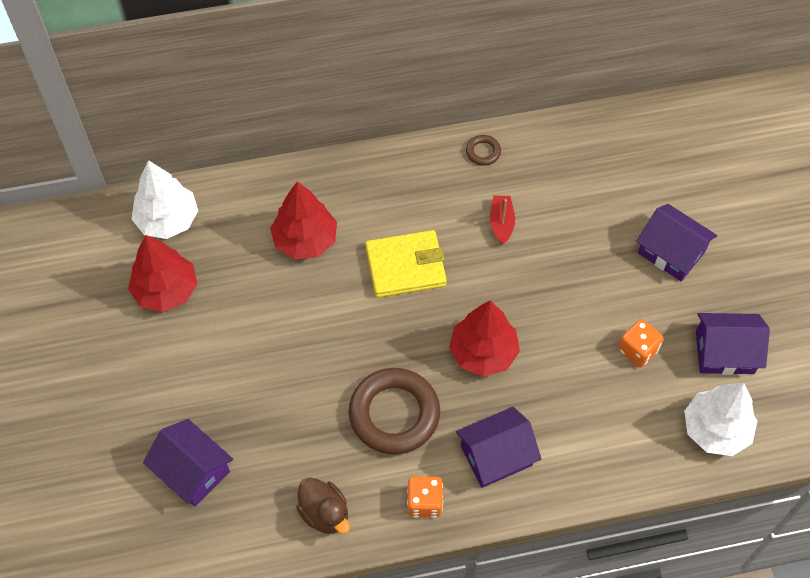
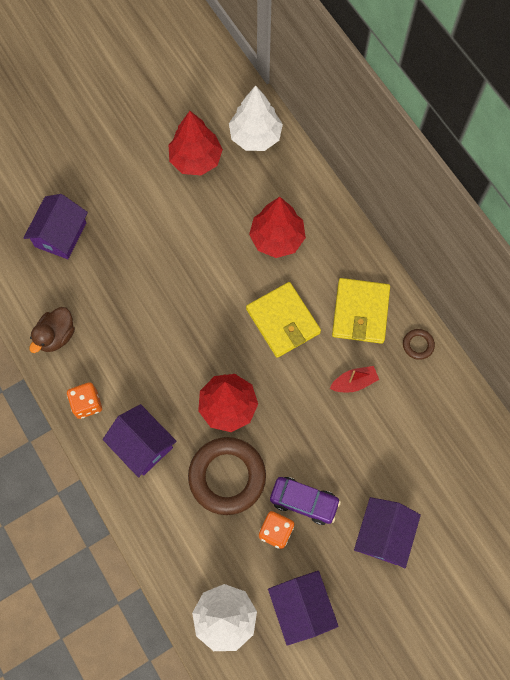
camera: 70 degrees right, 10 degrees up
(394, 414) = (151, 357): brown ring -> brown ring (227, 476)
(426, 190) = (360, 312): none -> yellow wallet
(614, 313) = (304, 501): none -> purple car

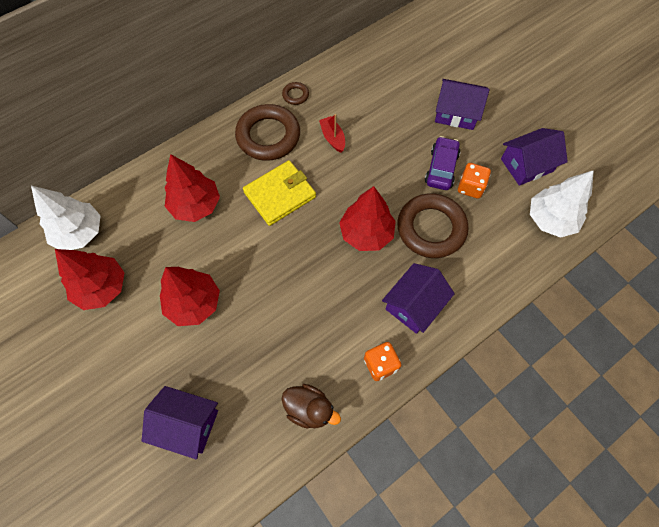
camera: 95 degrees left, 5 degrees down
(170, 238) = (194, 303): none -> red tree
(360, 312) = (268, 136): yellow wallet -> brown ring

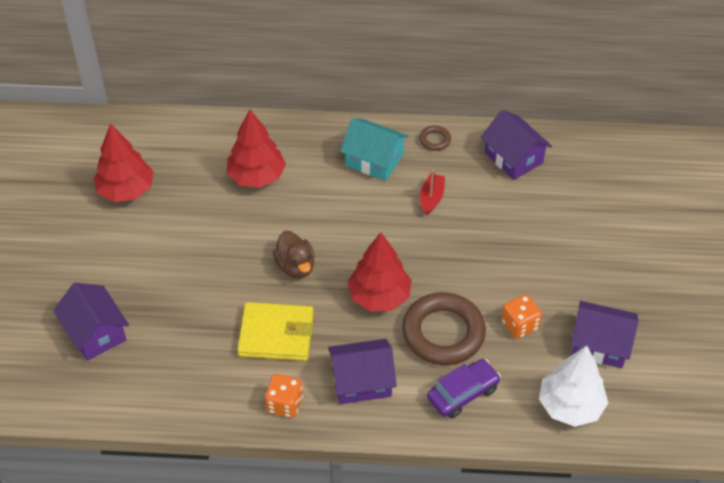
camera: 40 degrees right, 15 degrees down
(80, 233) = (148, 138): white tree -> none
(194, 303) = (183, 250): red tree -> none
(268, 136) = (374, 160): brown ring -> turquoise house
(280, 195) = (335, 214): yellow wallet -> yellow wallet (276, 334)
(309, 409) = (195, 392): brown duck -> brown duck (295, 266)
(441, 168) = (508, 290): purple car -> purple car (463, 393)
(456, 113) = (577, 253): purple house -> purple house (513, 157)

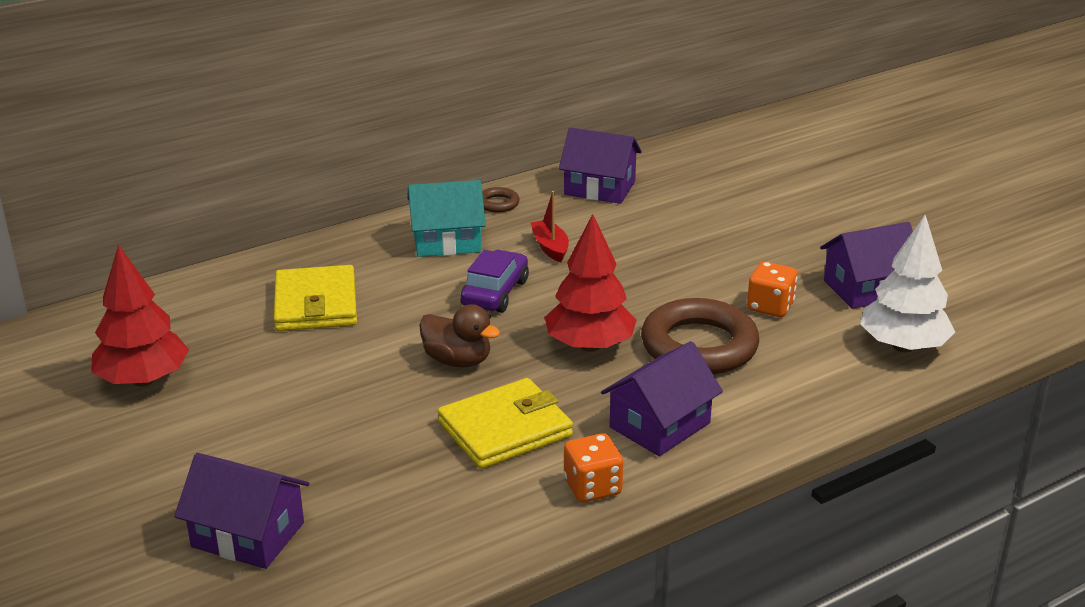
camera: 35 degrees left, 20 degrees down
(256, 176) = (315, 304): red tree -> yellow wallet
(463, 393) = (784, 385): purple car -> purple car (495, 293)

